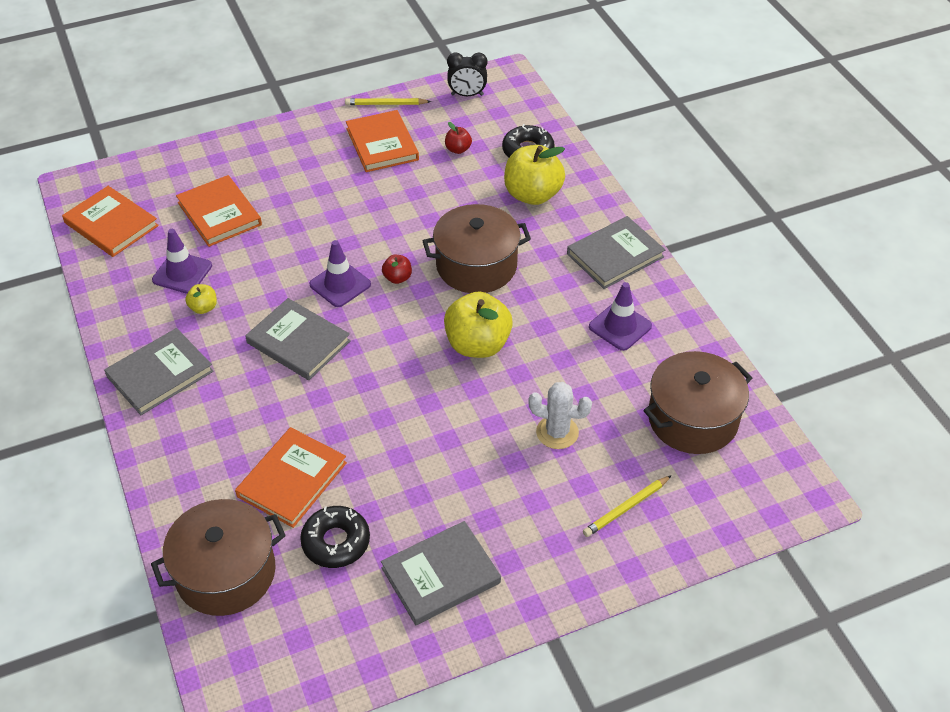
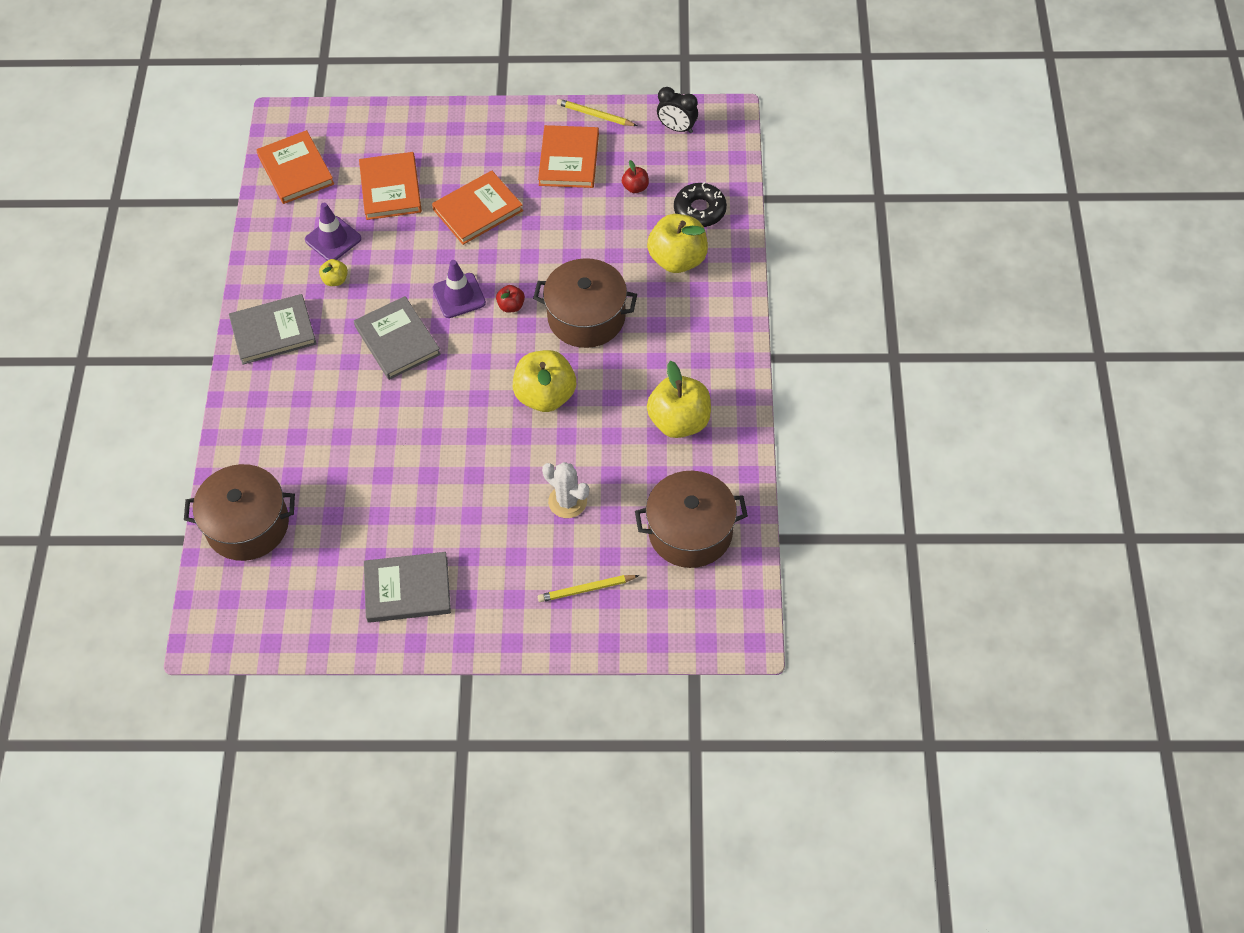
camera: 25 degrees right, 10 degrees up
(292, 479) = (333, 465): orange book -> orange book (478, 210)
(336, 542) = (341, 531): black donut -> none
(615, 255) = (717, 349): grey book -> none
(620, 326) = (679, 421): purple traffic cone -> yellow apple

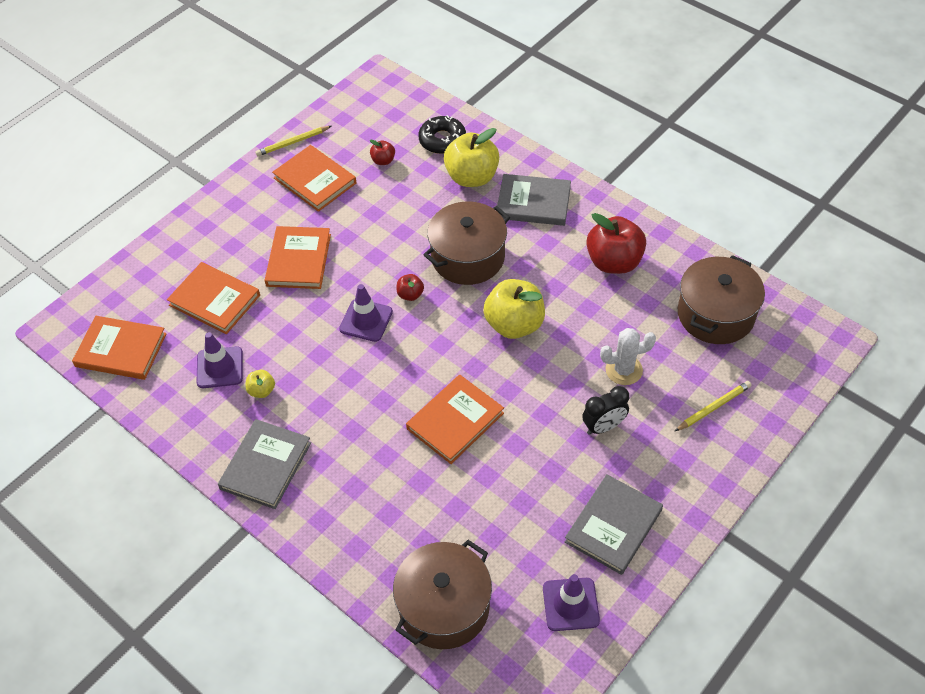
camera: 50 degrees left, 5 degrees down
(314, 605) = (570, 604): none -> purple traffic cone
(397, 340) = (366, 385): grey book -> grey book (533, 202)
(415, 420) = (455, 421): none -> orange book
(586, 589) = (713, 407): yellow pencil -> yellow pencil turned 150 degrees counterclockwise
(677, 128) = (357, 108): black clock -> black clock (603, 426)
(679, 421) = (614, 262): yellow apple -> red apple

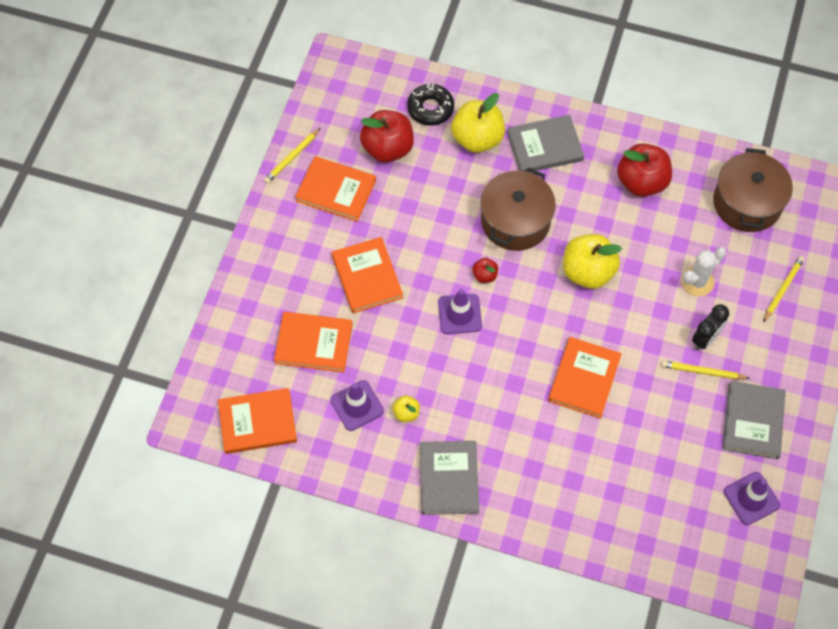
camera: 25 degrees left, 10 degrees up
(383, 161) = (388, 148): red apple -> red apple, size x2.15
(444, 607) = (657, 539): brown pot -> none
(583, 457) = (702, 372): none -> yellow pencil

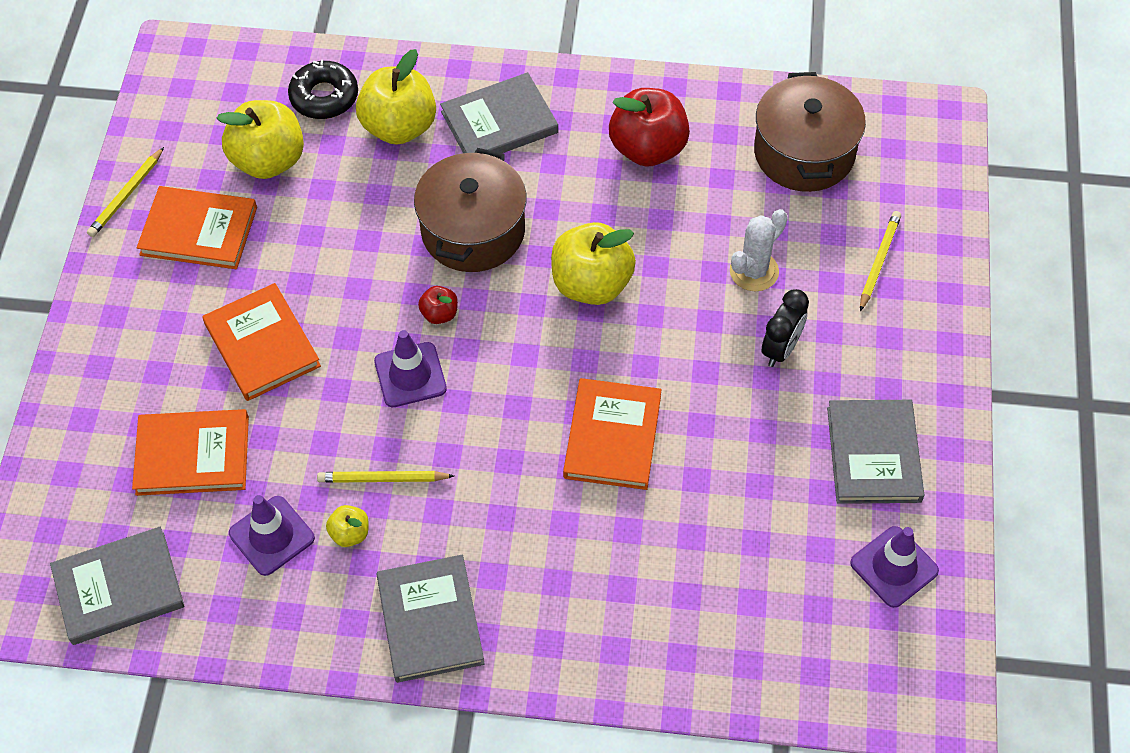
camera: 10 degrees left, 5 degrees down
(257, 422) = (119, 588): orange book -> grey book
(388, 148) = (268, 160): red apple -> yellow apple
(702, 372) = (785, 396): yellow pencil -> yellow pencil (382, 479)

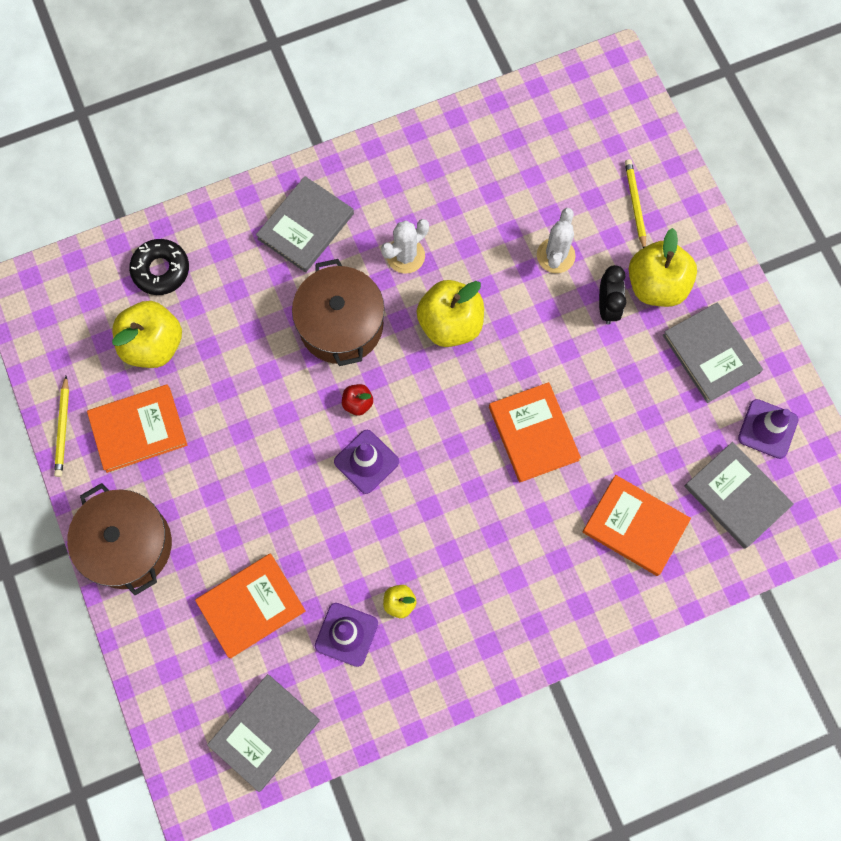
camera: 30 degrees left, 15 degrees up
(262, 345) = (245, 495): orange book -> orange book (635, 526)
(382, 479) = (396, 550): yellow pencil -> none
(399, 127) = (234, 267): yellow apple -> yellow apple (656, 285)
(430, 620) = (493, 634): grey book -> grey book (736, 496)
(586, 197) = (405, 256): none -> white cactus
(648, 148) = (426, 194): red apple -> none
(804, 153) = (537, 142): brown pot -> brown pot (128, 545)

